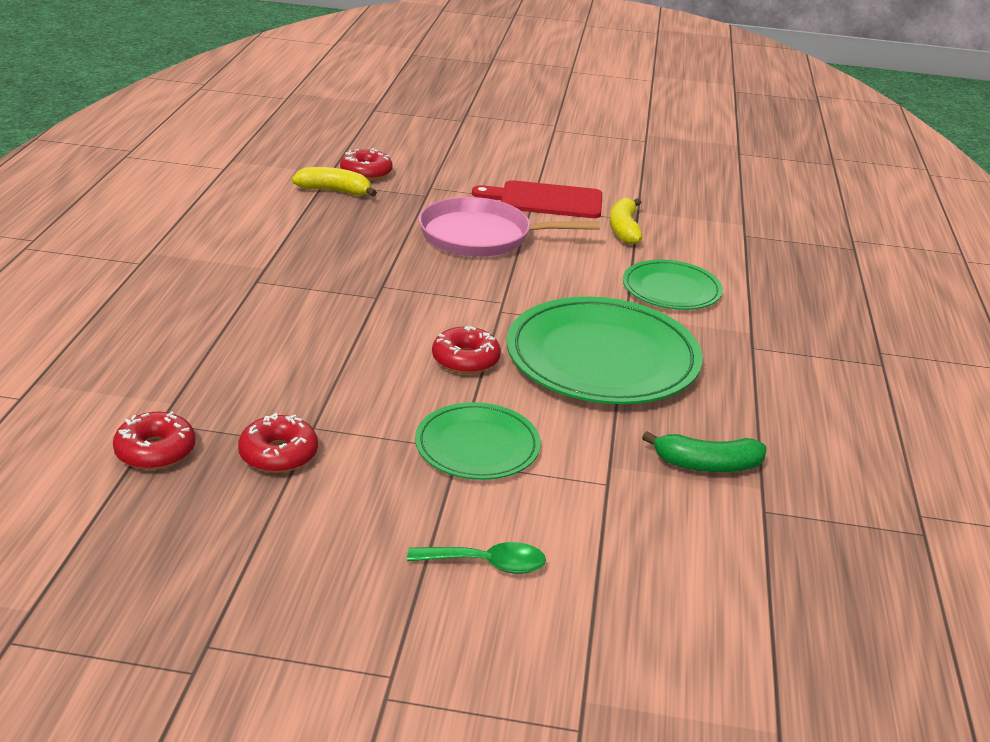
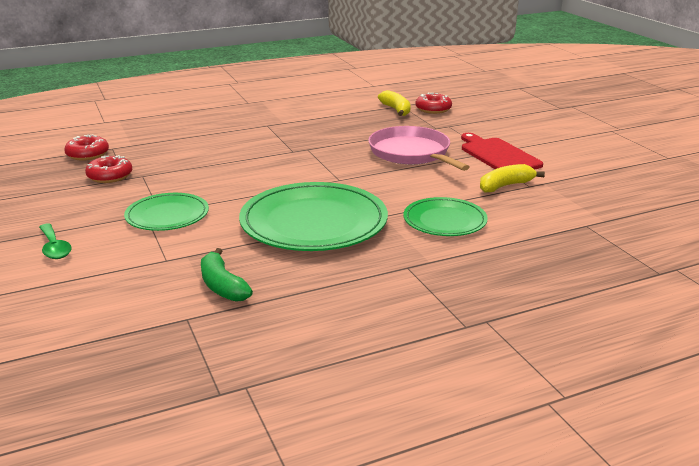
camera: 60 degrees right, 5 degrees down
(465, 360) = (256, 188): red donut -> none

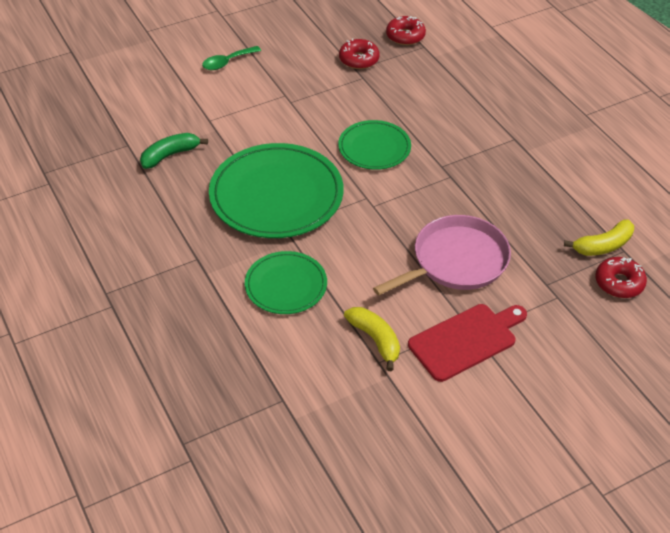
camera: 85 degrees right, 20 degrees up
(167, 215) = (284, 107): green plate -> green plate (374, 148)

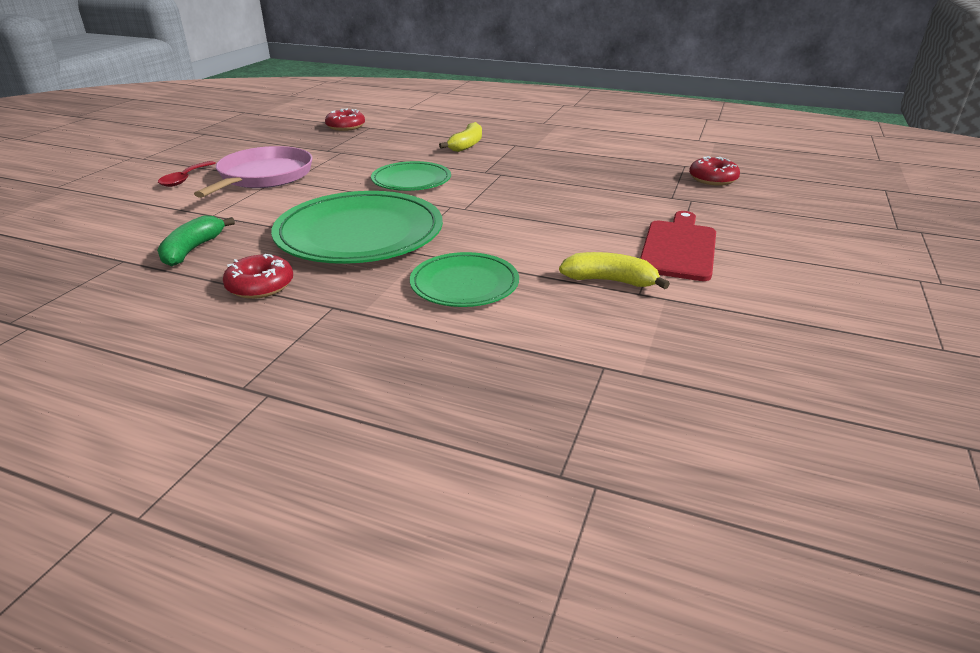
camera: 40 degrees left, 15 degrees down
(227, 62) = (185, 179): green spoon -> red spoon
(359, 59) = (322, 145): red donut -> red donut (260, 286)
(456, 261) = (586, 211): pink pan -> pink pan (263, 176)
(603, 246) = (668, 168): yellow banana -> yellow banana (466, 145)

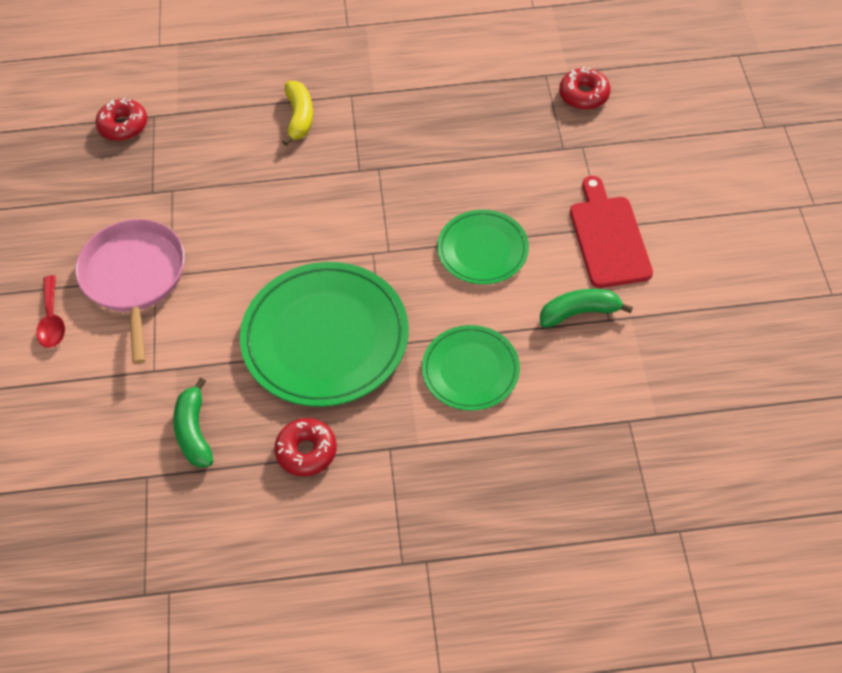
camera: 25 degrees left, 25 degrees up
(411, 180) = (297, 219): green plate -> green plate (482, 250)
(610, 281) = (579, 312): yellow banana -> green banana

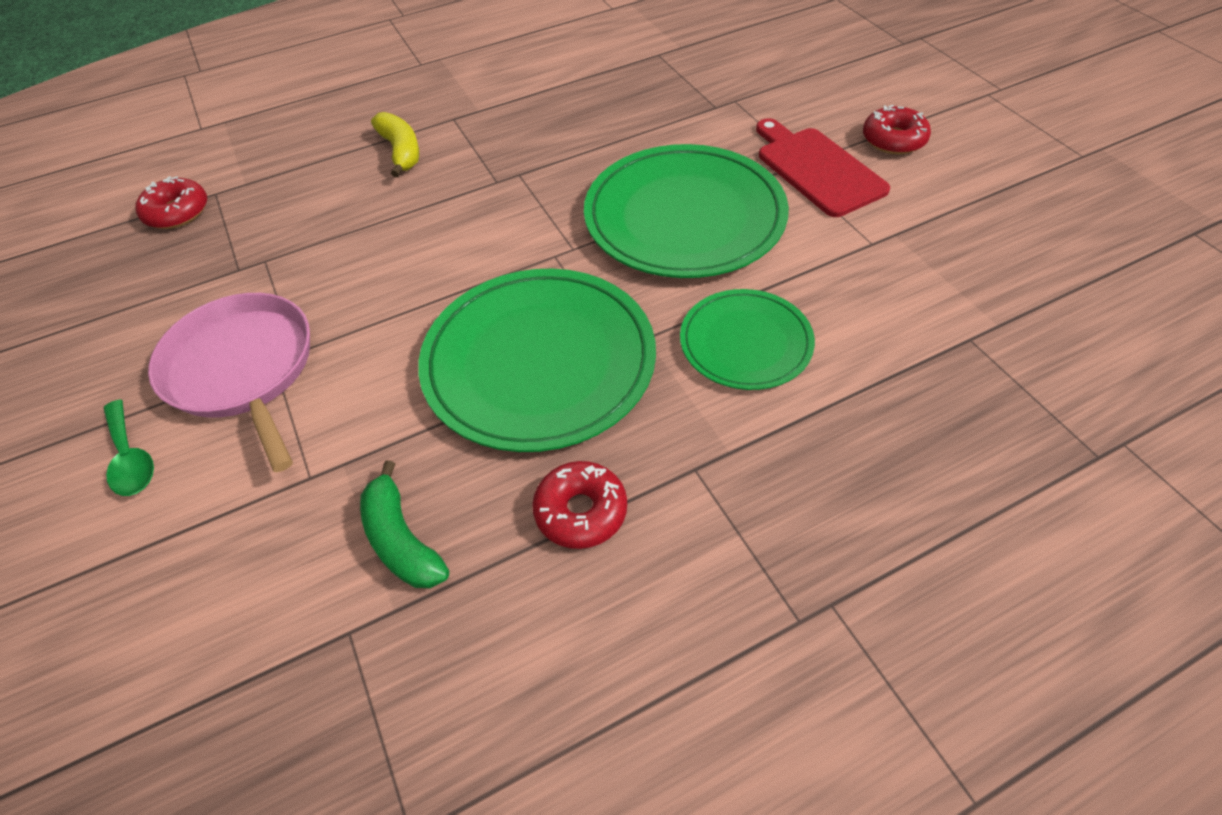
camera: 20 degrees left, 5 degrees down
(52, 320) = (131, 458): red spoon -> green spoon
(482, 250) = (684, 217): green plate -> green plate, size x1.76
(579, 312) = (834, 246): green banana -> none
(583, 95) = (708, 60): red donut -> red donut (893, 140)

